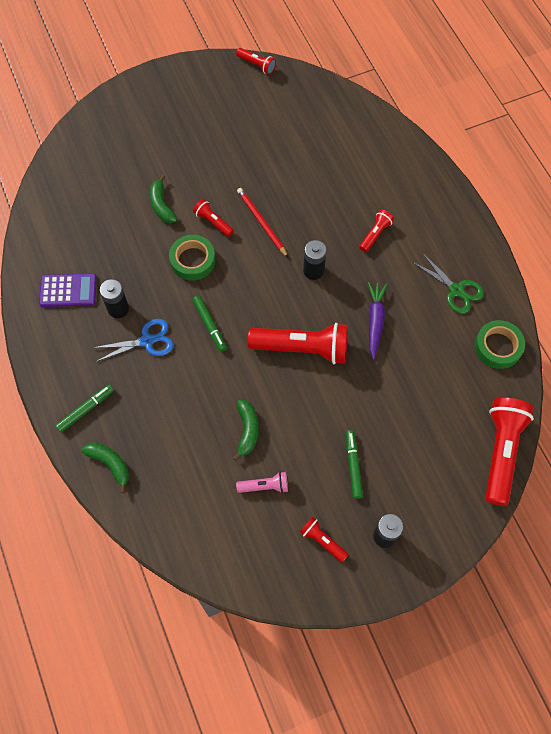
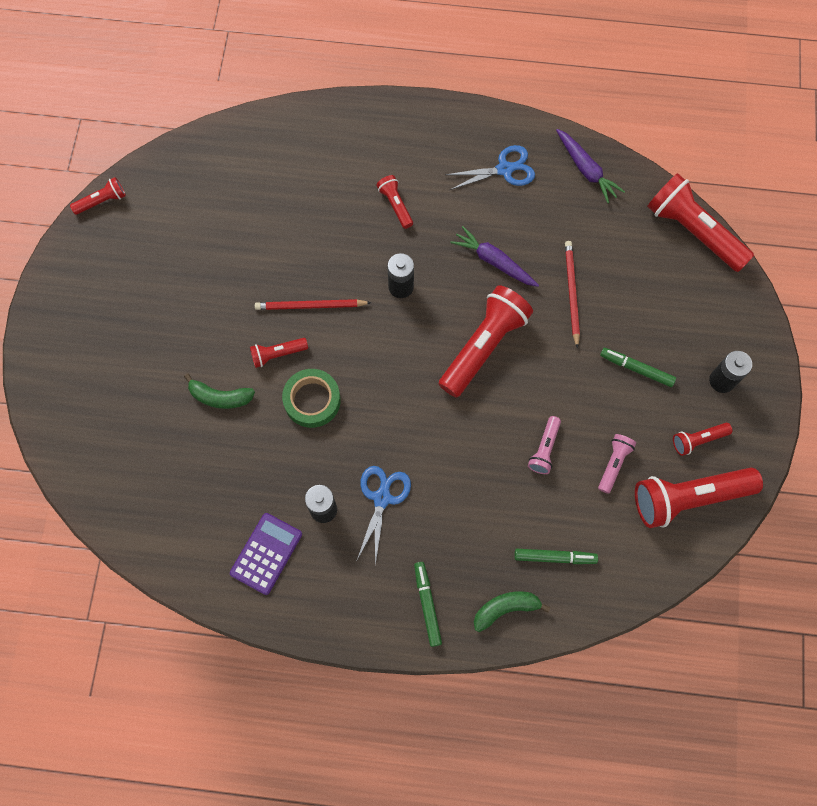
camera: 60 degrees left, 5 degrees up
(210, 325) = (402, 423): green marker -> green marker (554, 557)
(247, 430) = (544, 449): green banana -> pink flashlight
(270, 556) = (688, 498): none -> red flashlight
(386, 387) = (571, 293): none -> red pencil
(456, 290) = (504, 169): green scissors -> blue scissors
(498, 347) = (586, 170): green tape -> purple carrot

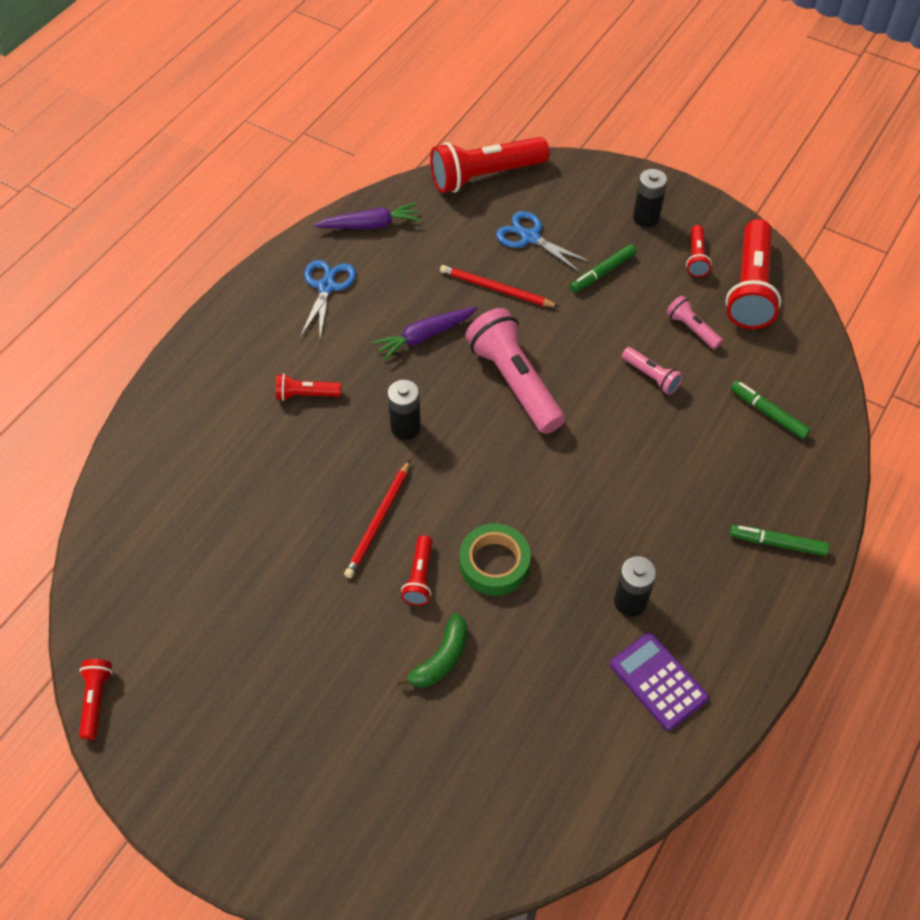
camera: 65 degrees left, 15 degrees down
(382, 498) = (641, 539): blue scissors -> blue scissors (530, 237)
(484, 346) = (515, 382): red flashlight -> pink flashlight
(505, 609) = (807, 476): green banana -> none
(554, 557) = (768, 413): green marker -> green marker turned 75 degrees counterclockwise

